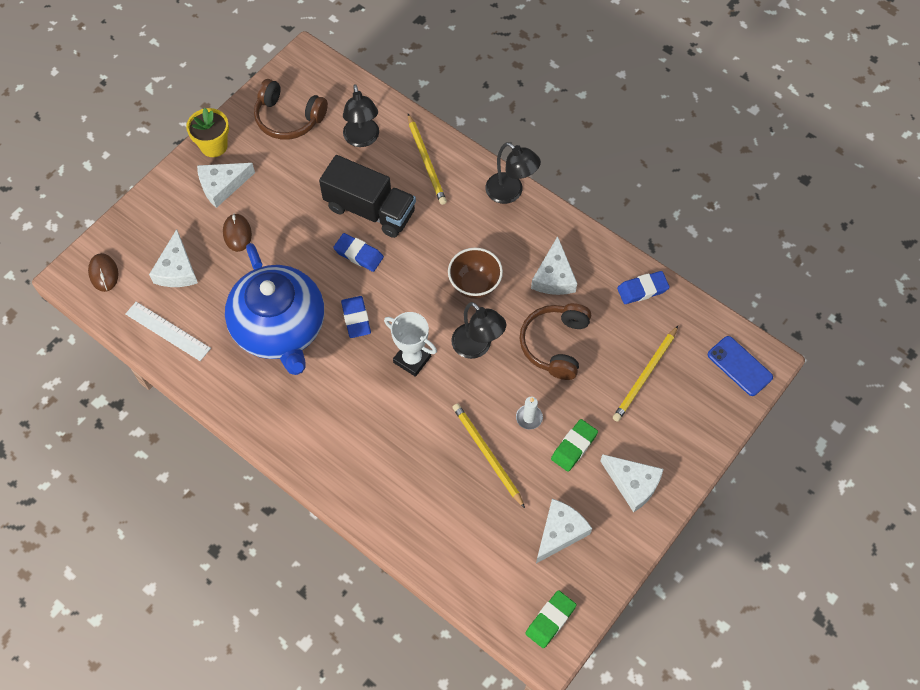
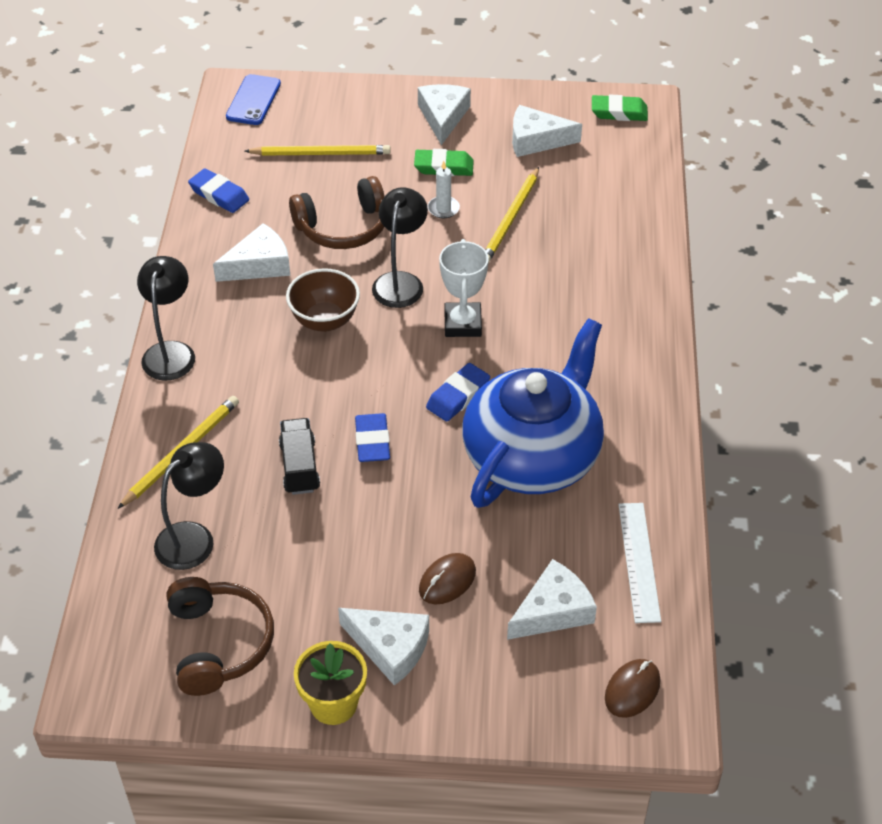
camera: 125 degrees left, 15 degrees down
(370, 210) = (299, 467): black truck -> black truck, size x0.58

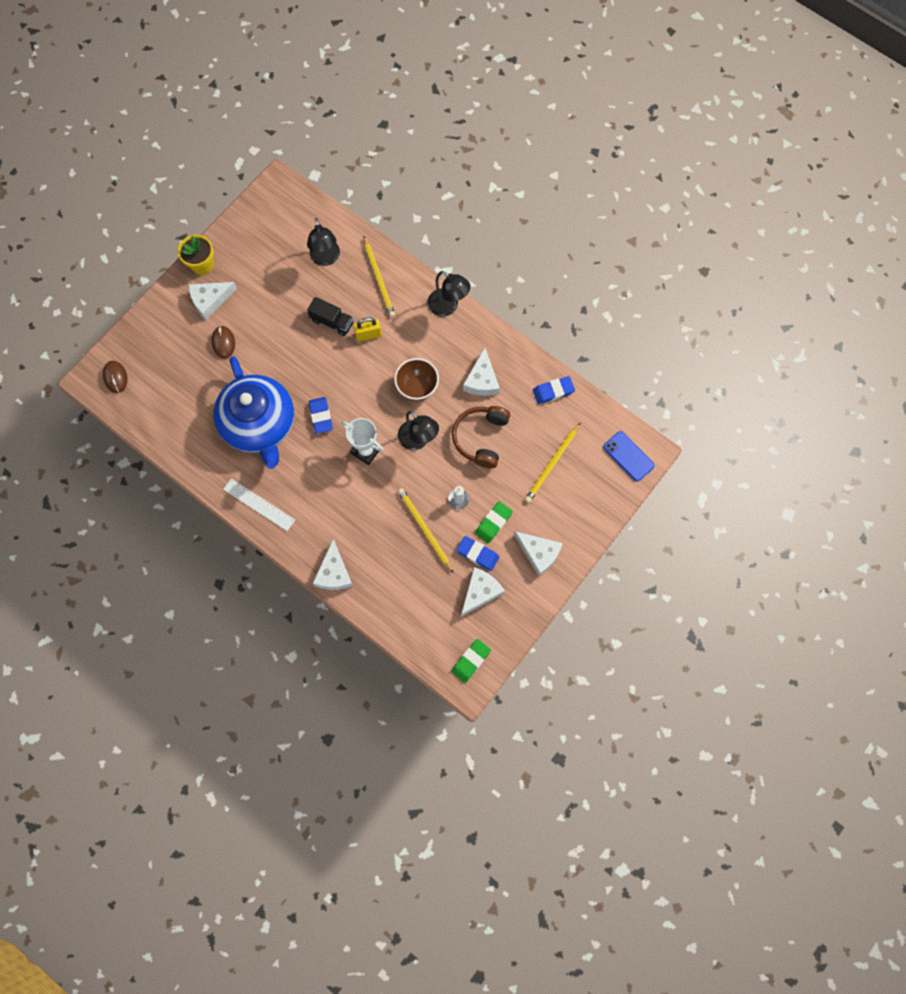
camera: 125 degrees right, 25 degrees up
(219, 643) = (264, 240): brown headphones -> none
(287, 414) = (368, 335): none -> yellow padlock
(372, 441) = (323, 361): blue eraser -> blue eraser (478, 554)
(553, 611) = (175, 374): white cheese -> white cheese (334, 573)
(639, 561) = (169, 427): white ruler -> white ruler (259, 504)

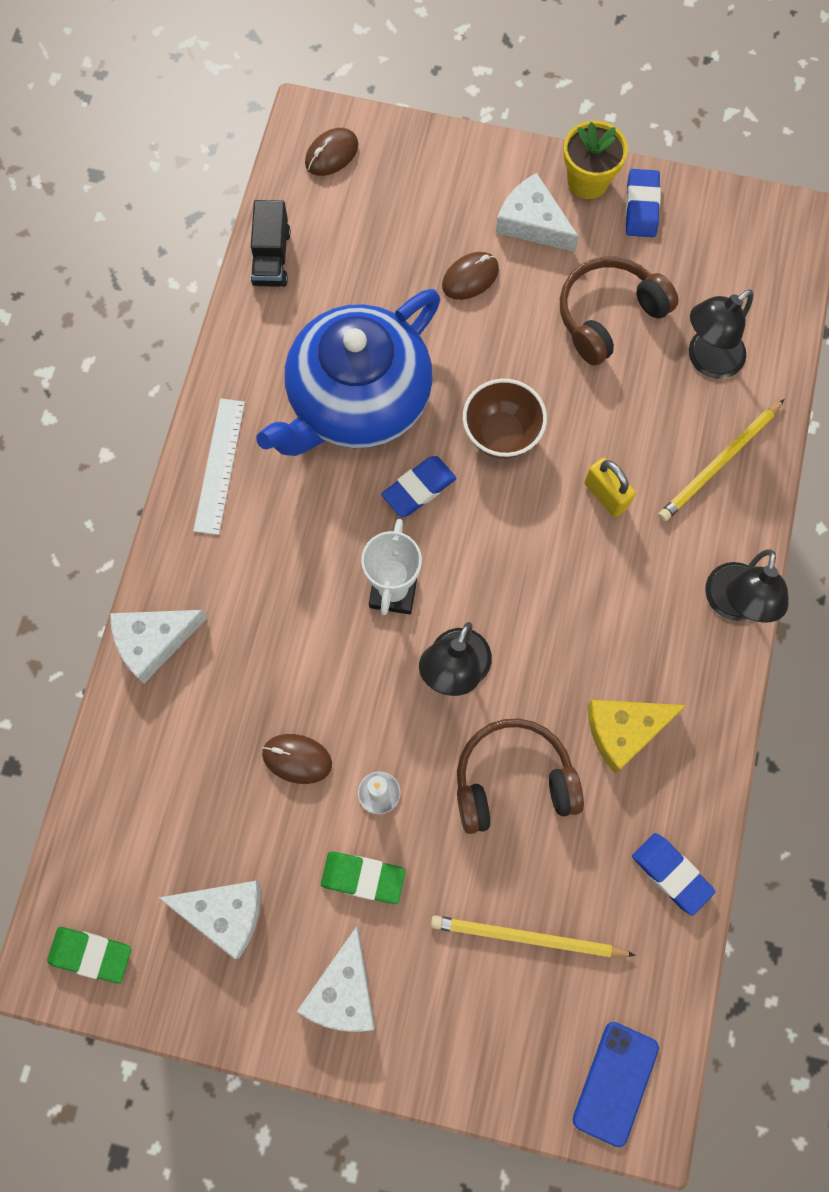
camera: 65 degrees right, 0 degrees up
(279, 290) = (608, 315): none -> brown headphones
(332, 322) = (597, 425): black truck -> black truck (271, 257)
(417, 387) = (552, 622): brown bowl -> brown bowl (501, 434)
(424, 529) = (297, 759): yellow pencil -> brown mouse
(478, 554) = (292, 875): blue eraser -> blue eraser (641, 207)
(482, 380) = (624, 730): white cheese -> yellow cheese

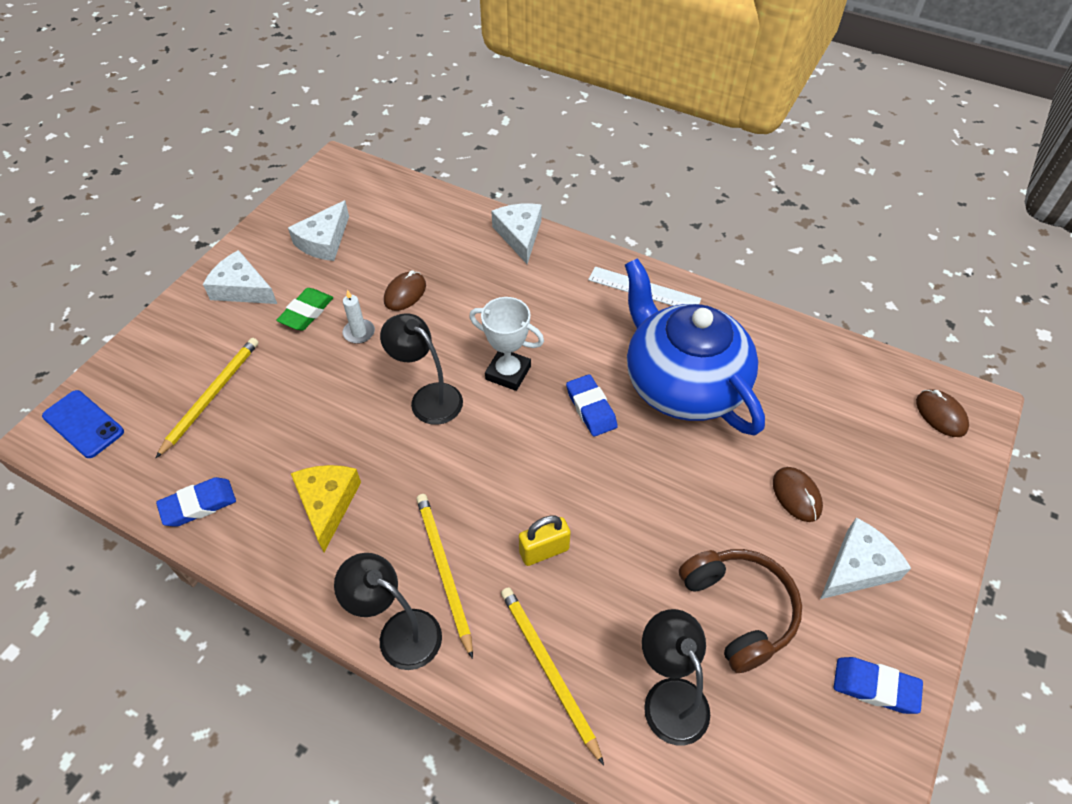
camera: 105 degrees right, 20 degrees down
(91, 954) = (334, 181): green eraser -> none
(271, 257) = (830, 352): black truck -> none
(501, 434) = (626, 481): brown bowl -> none
(513, 780) = (327, 415): brown headphones -> none
(587, 181) = (910, 638): yellow flower pot -> none
(658, 584) = (444, 570): none -> yellow pencil

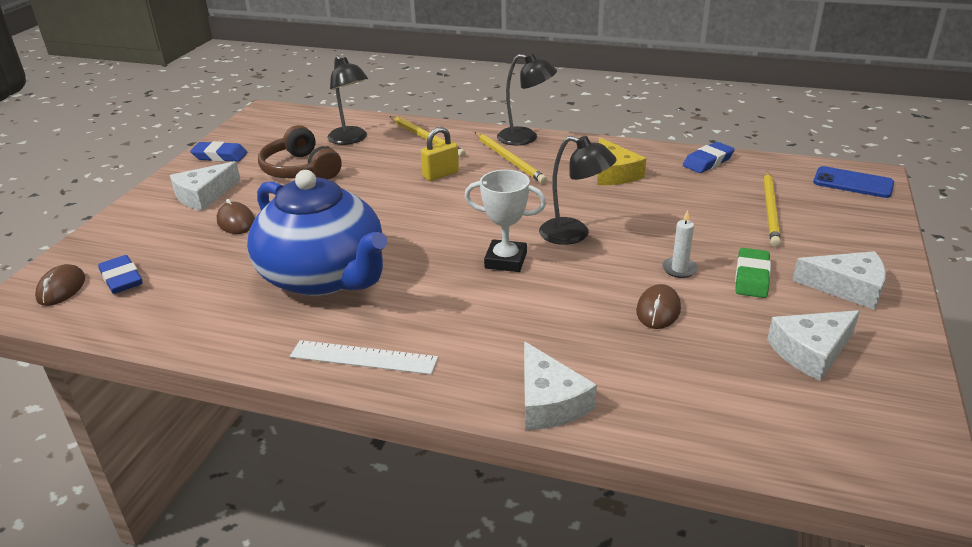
camera: 170 degrees right, 20 degrees down
(324, 241) = (811, 351): white cheese -> white cheese turned 135 degrees counterclockwise
(591, 408) = (416, 247): blue eraser -> blue eraser (121, 279)
(940, 415) = (61, 288): brown mouse -> brown mouse turned 45 degrees clockwise

